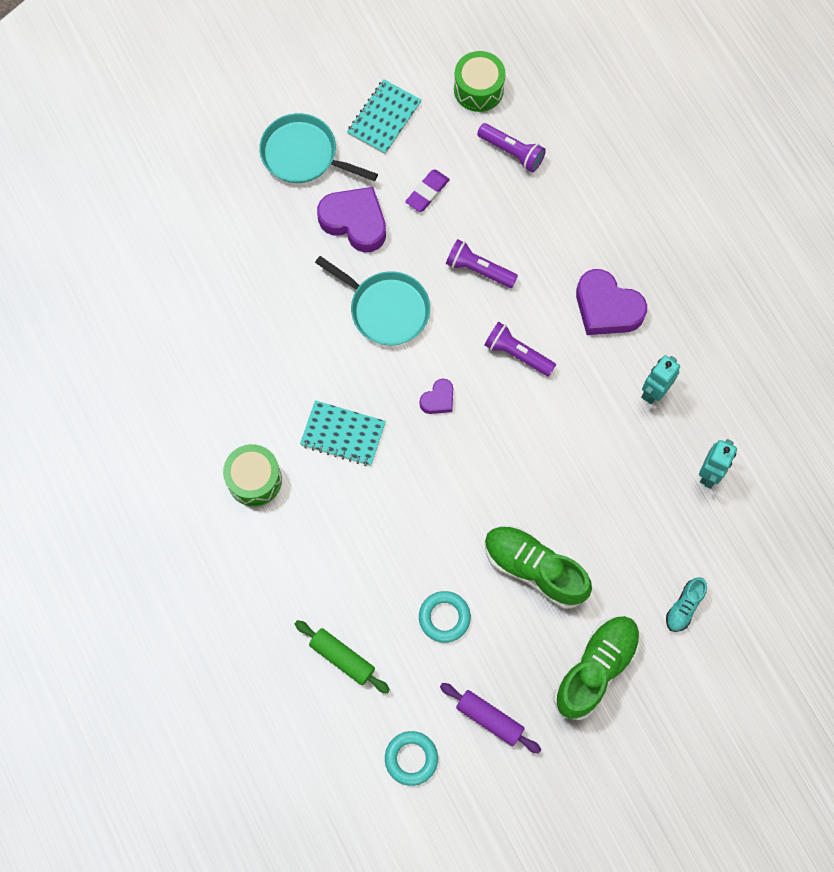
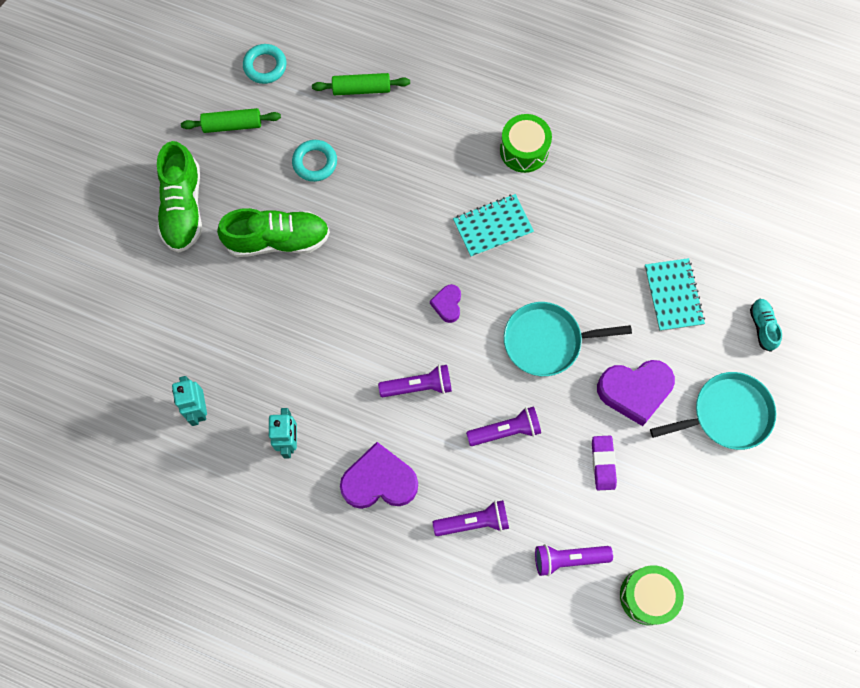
camera: 140 degrees right, 0 degrees up
(384, 118) = (697, 501): turquoise notebook -> turquoise notebook (673, 295)
(489, 719) = (232, 125): purple rolling pin -> green rolling pin
(559, 227) = (473, 522): none -> purple flashlight
(684, 607) = (149, 296): turquoise shoe -> turquoise shoe (762, 327)

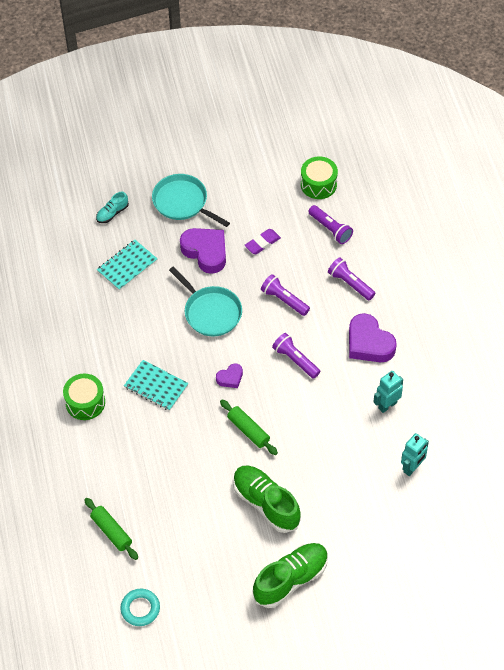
camera: 125 degrees left, 15 degrees down
(232, 125) = (204, 595): green rolling pin -> green rolling pin (248, 430)
(315, 162) = (192, 521): turquoise ring -> none

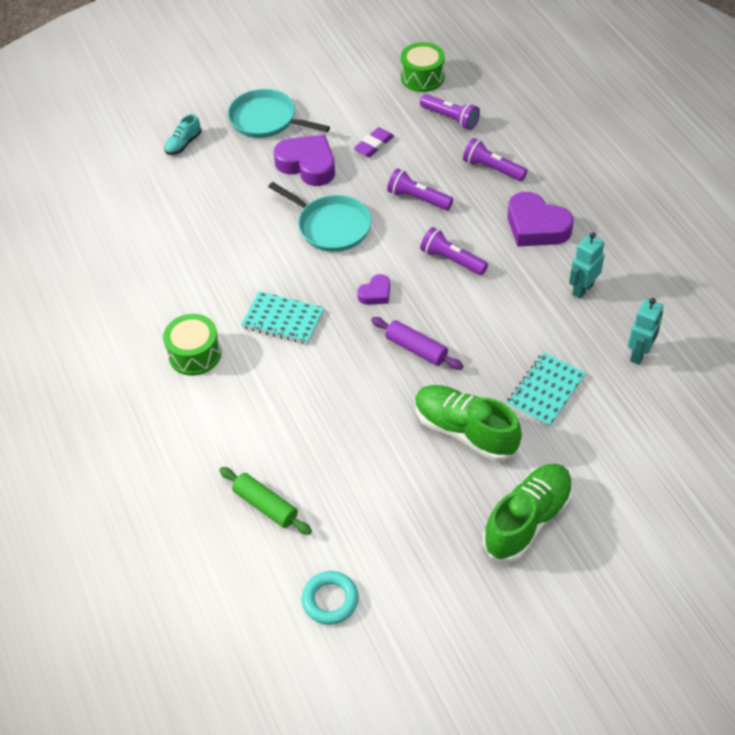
camera: 10 degrees left, 5 degrees down
(127, 266) = (214, 195): turquoise notebook -> turquoise notebook (545, 391)
(248, 430) = (416, 349): green rolling pin -> purple rolling pin

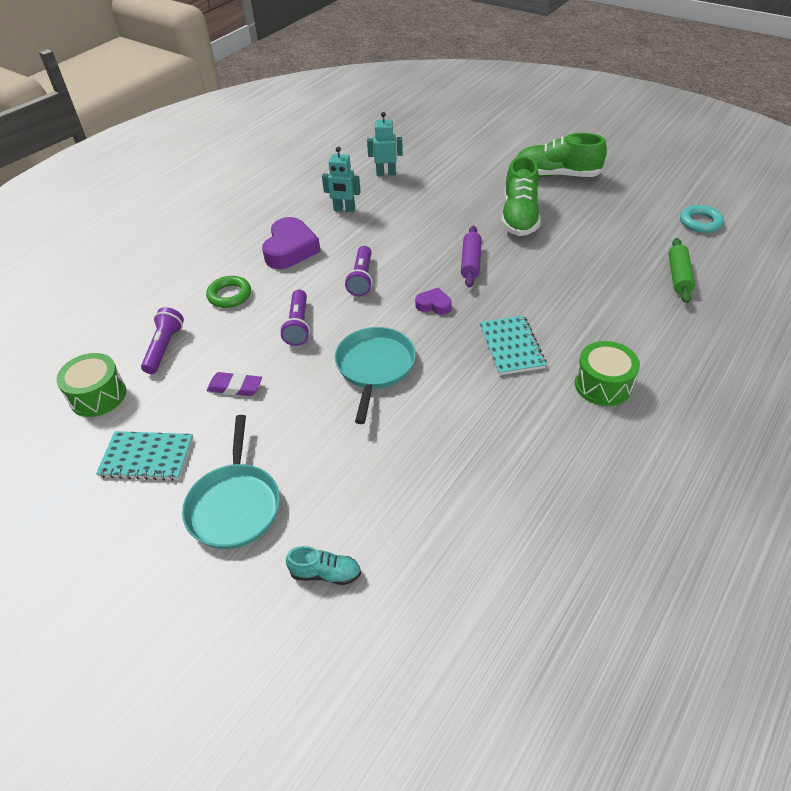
camera: 120 degrees left, 5 degrees down
(307, 165) = (296, 426): purple heart -> none
(492, 169) = (229, 295): purple flashlight -> green ring
(545, 391) = (452, 197): turquoise notebook -> turquoise notebook (147, 457)

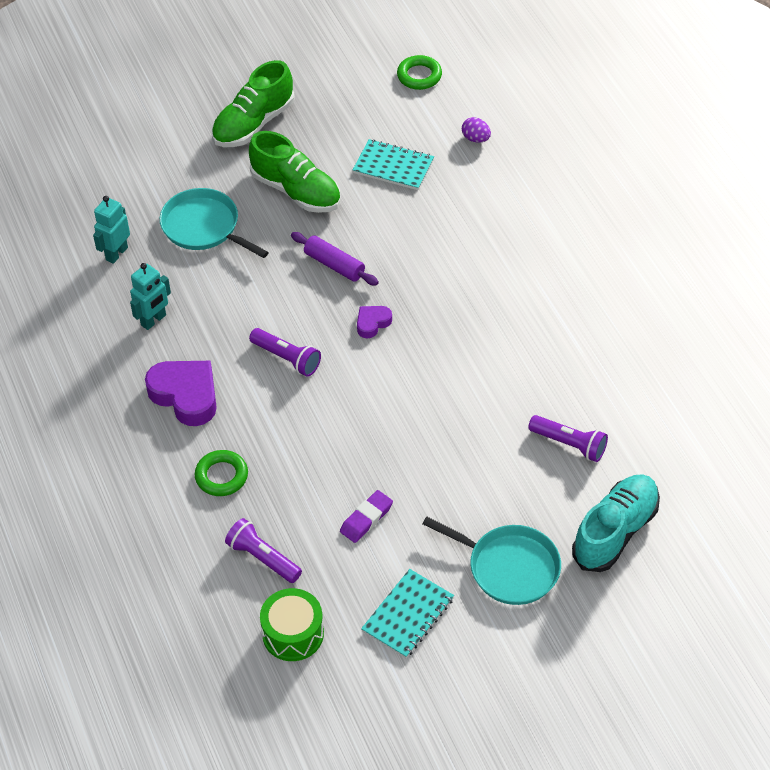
camera: 60 degrees left, 5 degrees up
(298, 325) = (317, 437): purple flashlight -> purple flashlight (569, 444)
(325, 573) = (615, 532): turquoise shoe -> turquoise shoe, size x1.99
(375, 367) = (420, 405): turquoise pan -> turquoise pan (203, 227)
(511, 347) = (470, 298): turquoise notebook -> turquoise notebook (393, 166)
(603, 385) = (558, 266): green drum -> none
(678, 276) = (475, 139): green rolling pin -> purple egg
(700, 222) = (419, 76): turquoise ring -> green ring

